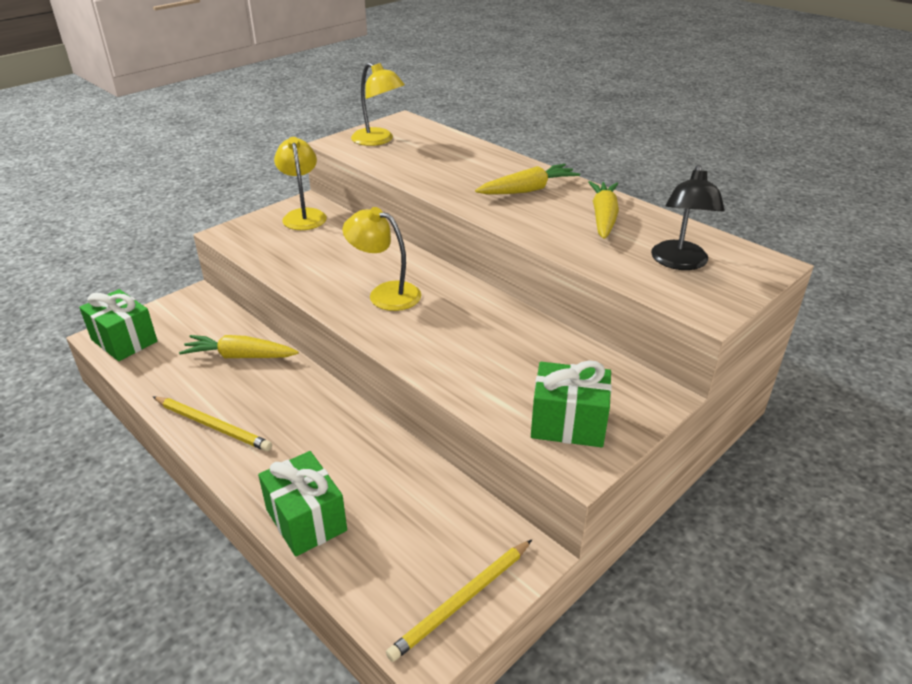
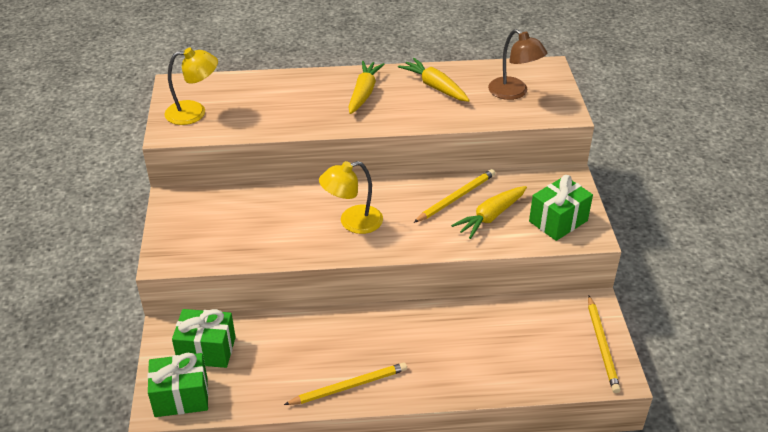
camera: 50 degrees left, 5 degrees up
(240, 356) = (282, 339): yellow carrot -> yellow carrot (490, 216)
(303, 215) = (191, 209): yellow lamp -> none
(306, 520) = (485, 379): green gift -> green gift (207, 350)
(505, 334) = (456, 197): none -> yellow pencil
(679, 263) = (514, 93): black lamp -> brown lamp

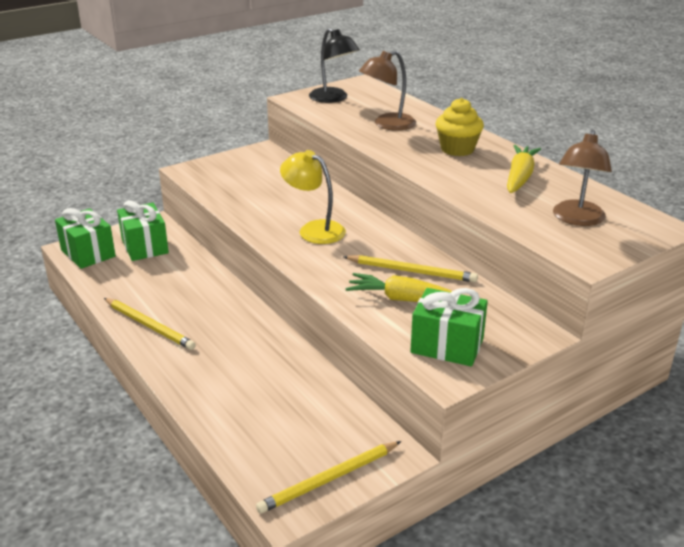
camera: 60 degrees right, 10 degrees down
(194, 112) = (333, 98): yellow lamp -> black lamp
(283, 106) = (387, 125): none -> brown lamp
(364, 93) = (457, 149): yellow carrot -> yellow cupcake

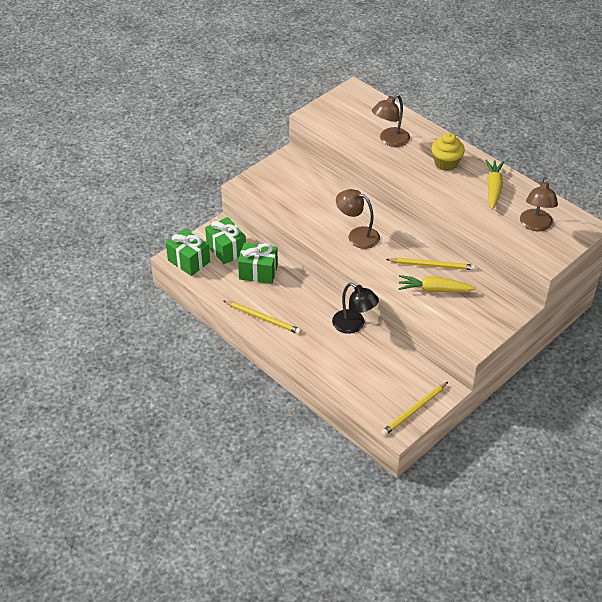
camera: 10 degrees left, 15 degrees up
(314, 229) = (357, 235): yellow lamp -> brown lamp
(333, 98) = (340, 112): black lamp -> black lamp (354, 325)
(447, 345) = (468, 322): green gift -> green gift (258, 272)

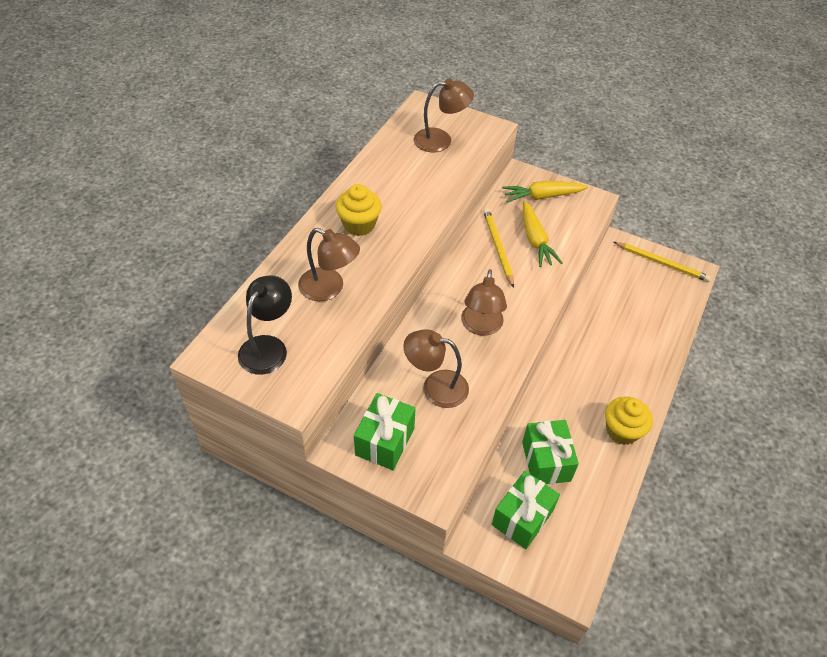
camera: 110 degrees left, 5 degrees up
(189, 261) = (569, 563): green gift -> green gift (385, 441)
(263, 318) = (622, 431): yellow pencil -> yellow cupcake
(316, 202) = (435, 386): none -> brown lamp
(354, 325) = (580, 335): black lamp -> black lamp (268, 347)
(493, 188) = (391, 178): yellow carrot -> yellow carrot (542, 196)

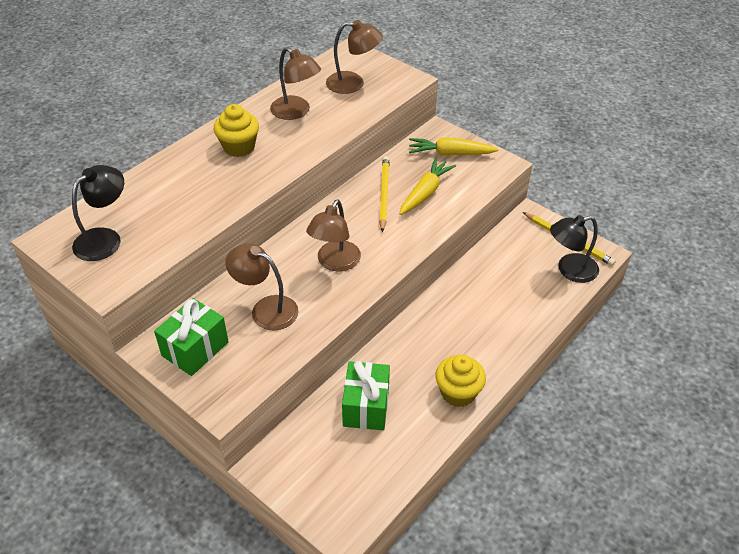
camera: 15 degrees right, 5 degrees down
(329, 288) = (185, 198): brown lamp -> brown lamp (296, 112)
(522, 518) = (319, 454): green gift -> none
(535, 240) = (425, 193): yellow carrot -> yellow carrot turned 150 degrees counterclockwise
(673, 292) = (570, 270): none -> black lamp

